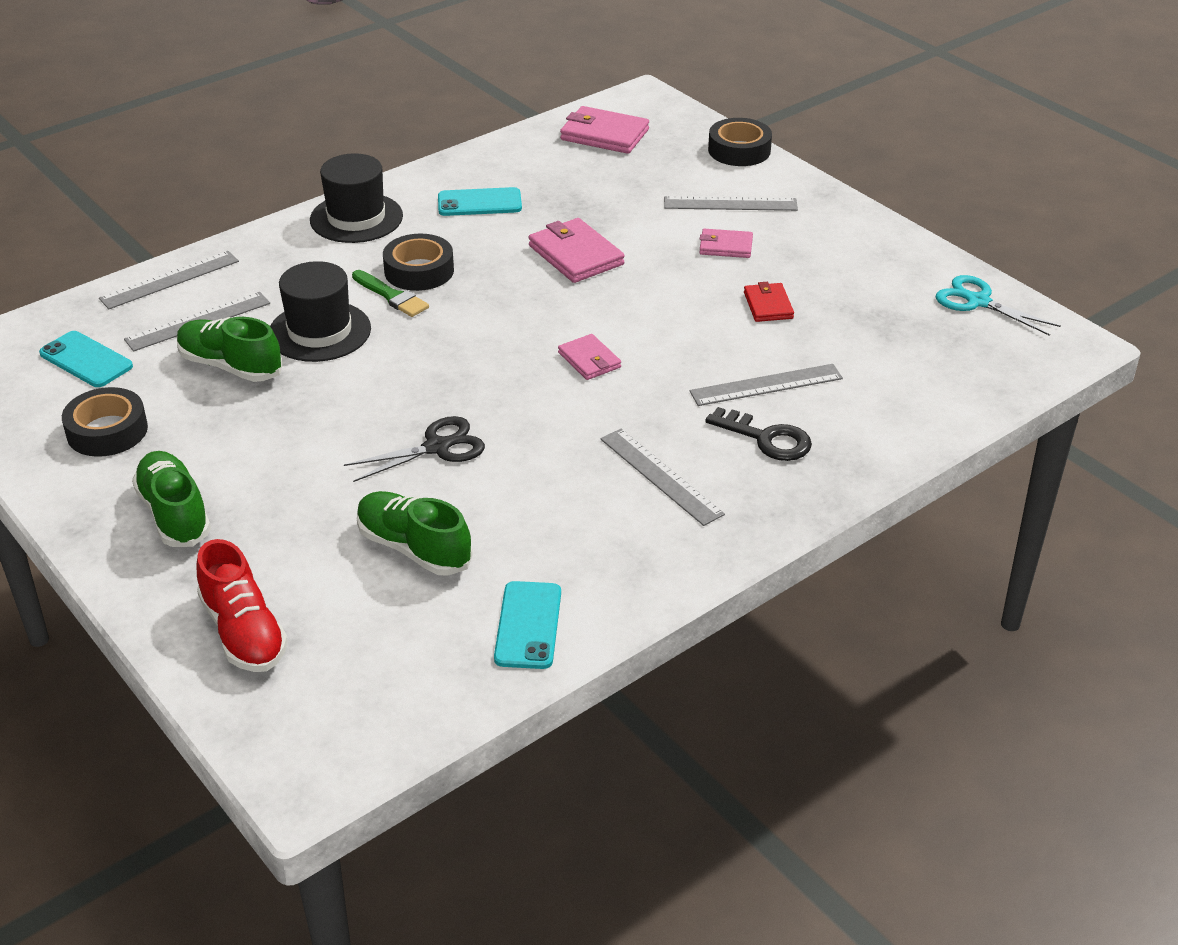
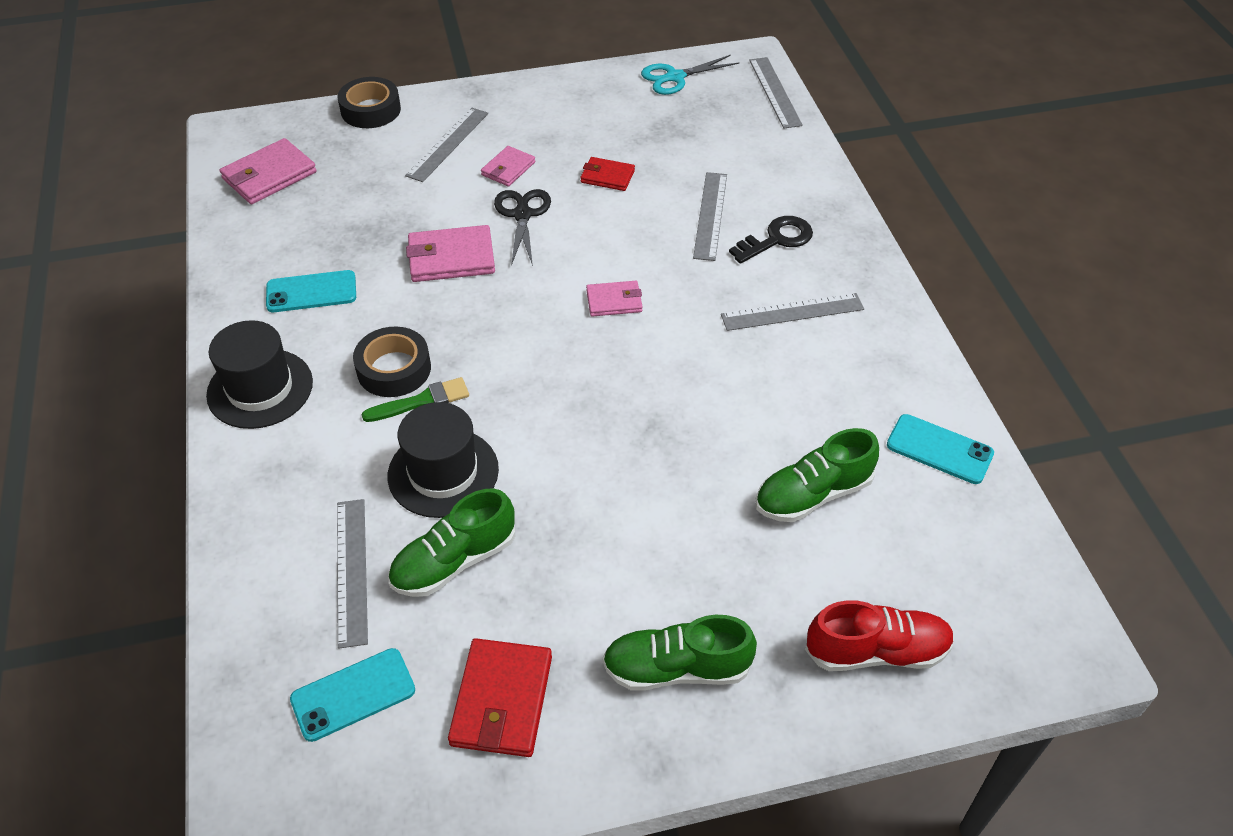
camera: 65 degrees left, 10 degrees up
(107, 431) = (502, 700): black tape -> red wallet
(169, 280) = (249, 578): grey ruler -> grey ruler (774, 92)
(437, 447) = (680, 437): black scissors -> black scissors (522, 215)
(479, 203) = (311, 292): turquoise phone -> turquoise phone turned 60 degrees clockwise

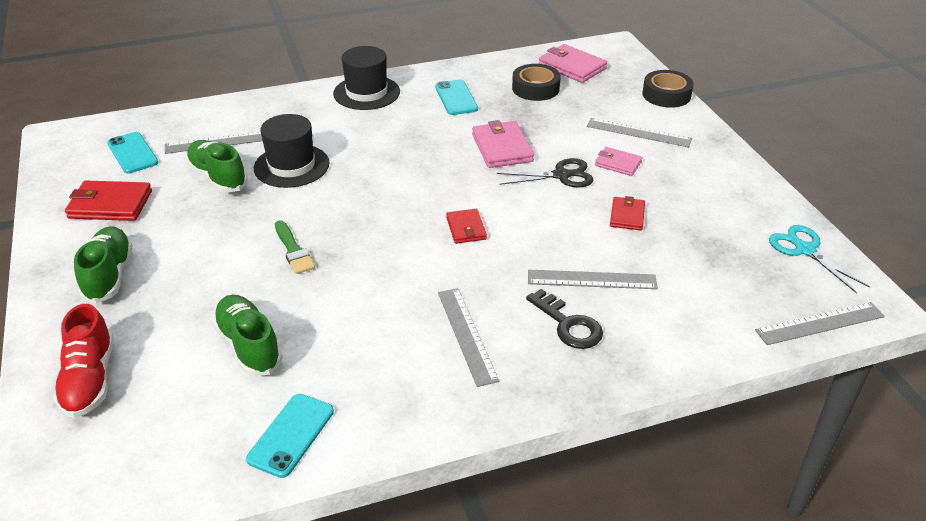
camera: 85 degrees right, 10 degrees down
(394, 369) = (385, 137): black tape -> black tape (535, 88)
(422, 401) = (355, 151): green brush -> green brush (293, 250)
(614, 301) = (466, 228): pink wallet -> red wallet

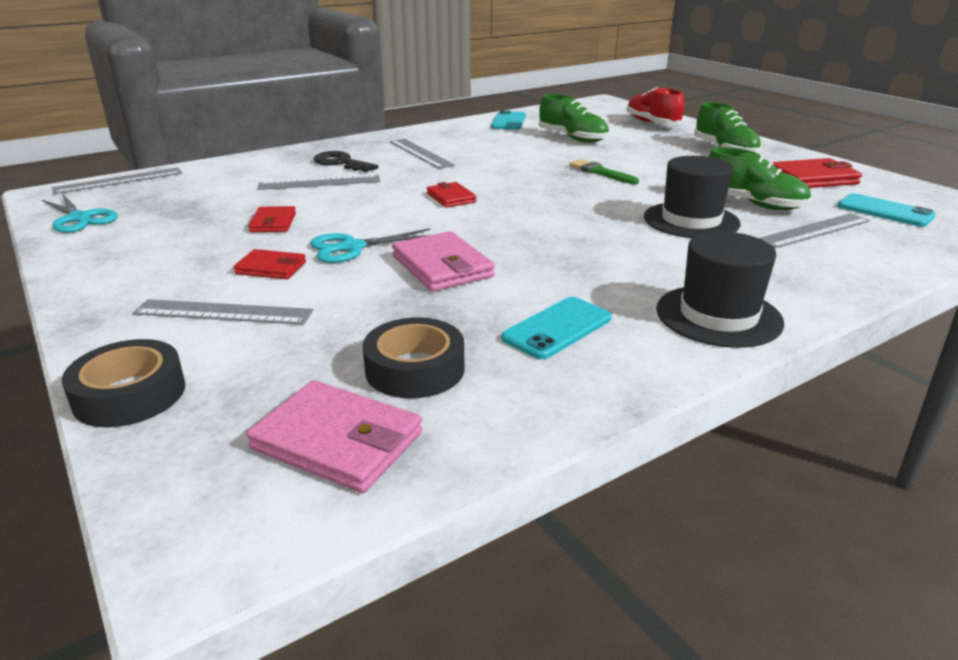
camera: 165 degrees right, 10 degrees down
(456, 98) = (557, 328): turquoise phone -> turquoise phone turned 75 degrees clockwise
(561, 175) = (352, 247): black scissors -> turquoise scissors
(618, 163) = (271, 268): pink wallet -> red wallet

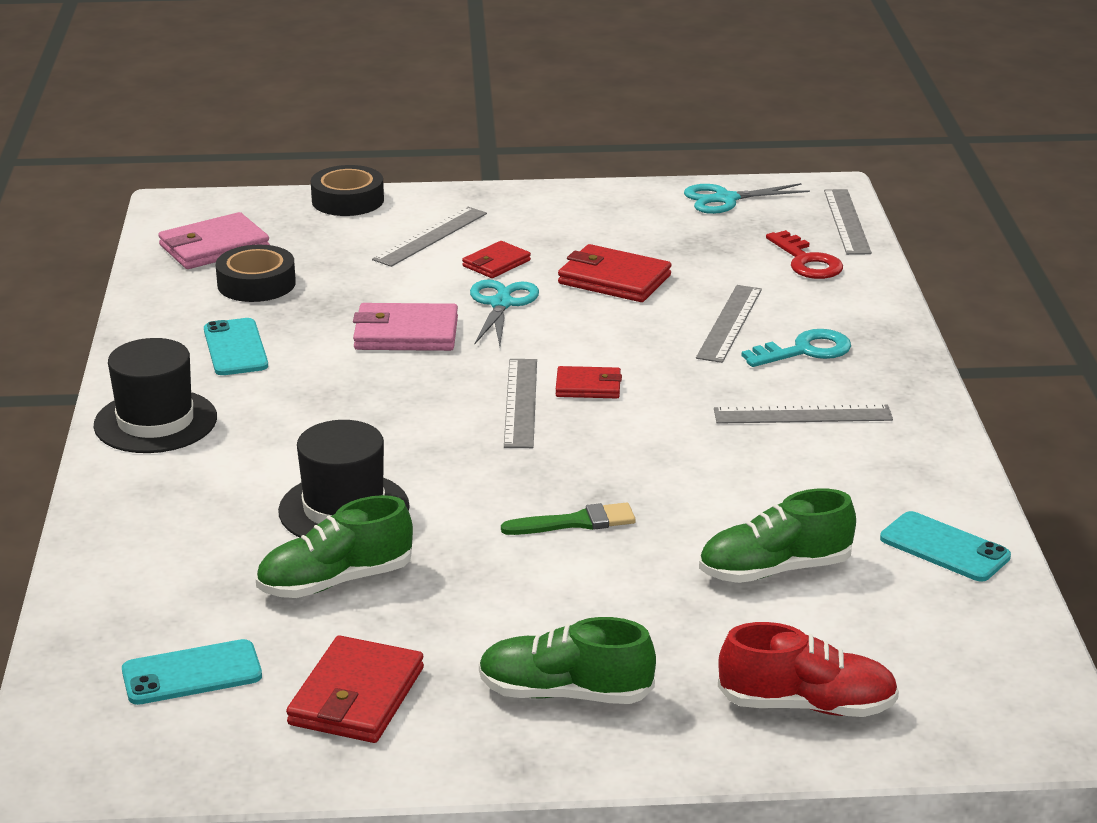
camera: 120 degrees right, 0 degrees up
(201, 180) = (807, 261): none -> red key
(273, 223) = (614, 279): red wallet -> red wallet, size x1.63
(341, 163) = (805, 351): black key -> turquoise key
(814, 230) = (217, 577): grey ruler -> grey ruler (520, 402)

